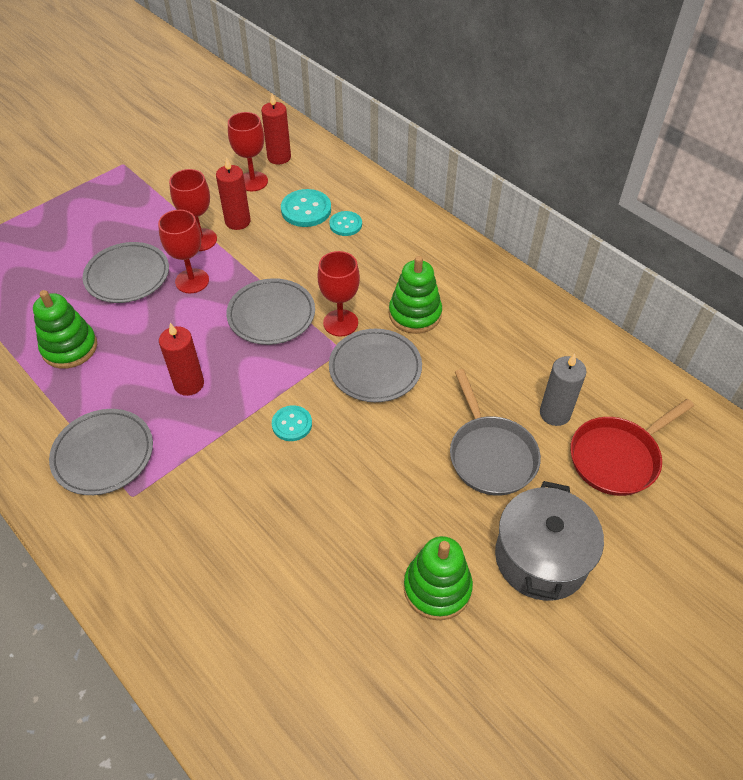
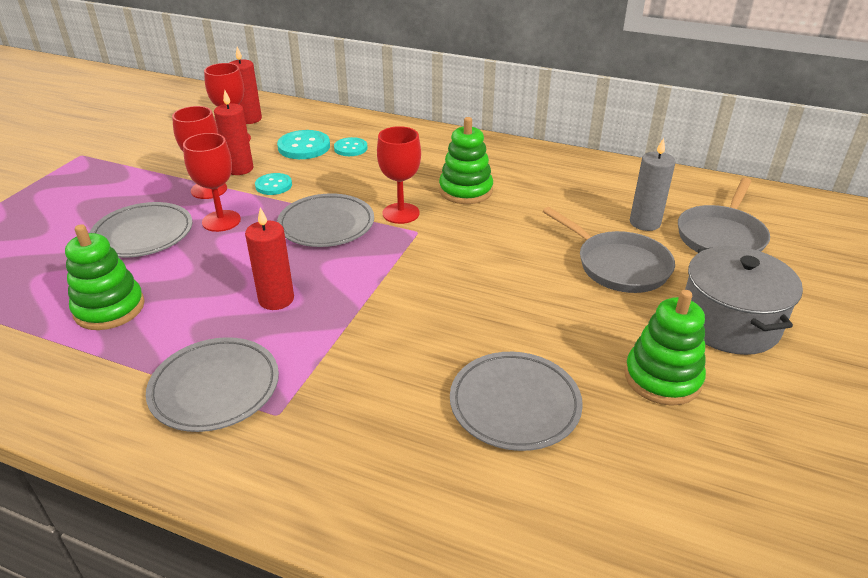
camera: 25 degrees left, 15 degrees down
(292, 424) = (413, 299): turquoise button -> turquoise button (273, 185)
(375, 368) = (461, 236): grey plate -> grey plate (514, 404)
(618, 457) = (721, 236): red pan -> grey pan

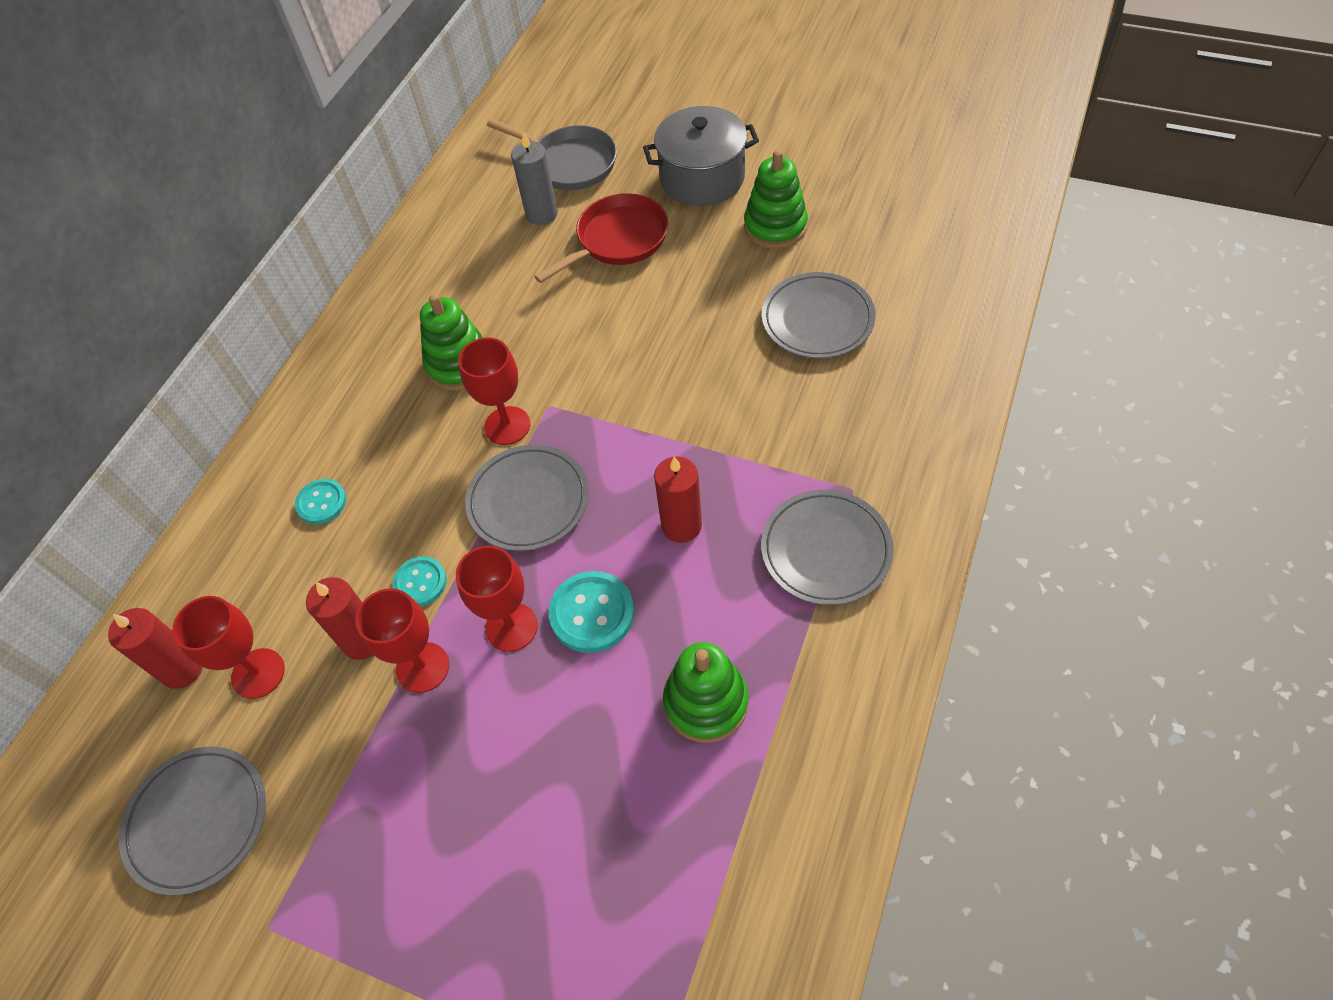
camera: 85 degrees left, 20 degrees up
(143, 234) = (540, 720): grey plate -> grey plate (198, 821)
(304, 147) = (305, 565): turquoise button -> turquoise button (592, 613)
(618, 265) = (617, 240): grey pan -> red pan

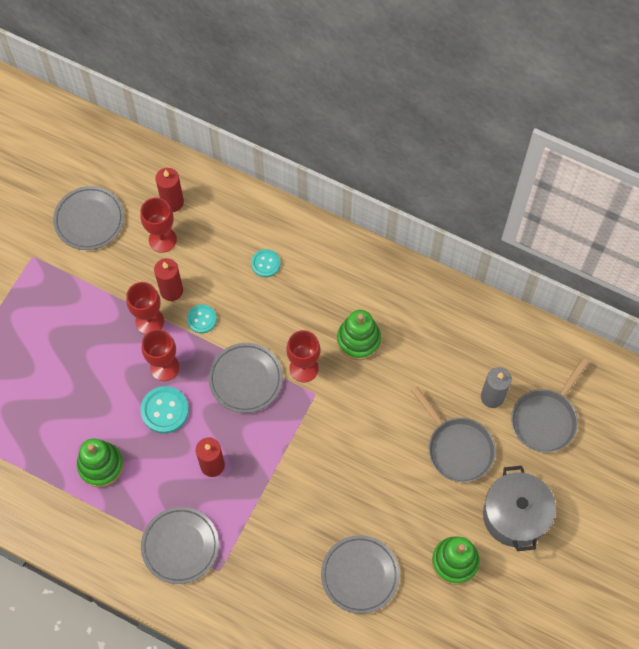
camera: 90 degrees right, 10 degrees up
(617, 240) = (457, 448): red pan -> grey pan

